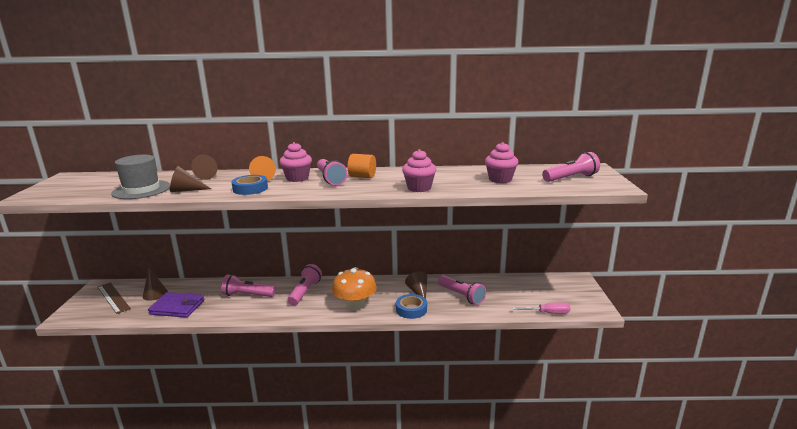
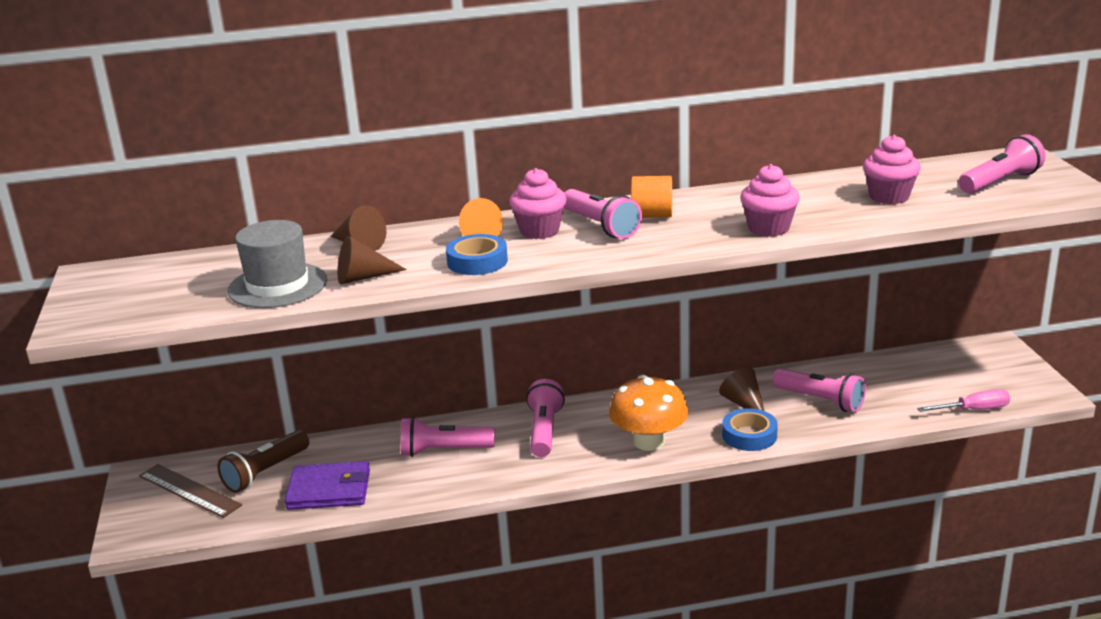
camera: 10 degrees left, 5 degrees up
(155, 294) = (265, 473): brown cone -> brown flashlight

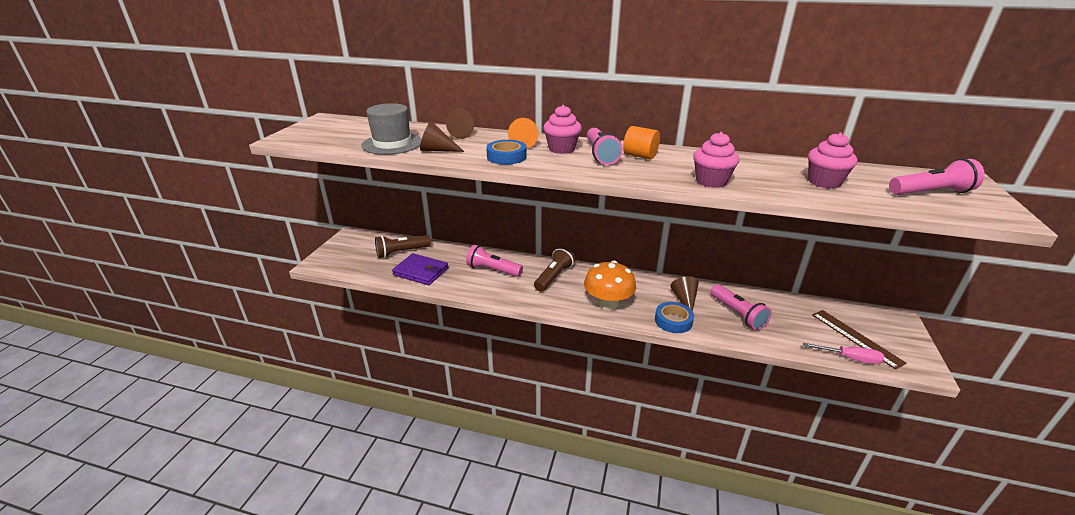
camera: 25 degrees right, 5 degrees up
(189, 490) = (362, 250): brown ruler -> brown ruler (856, 338)
(544, 431) = (554, 276): pink flashlight -> brown flashlight

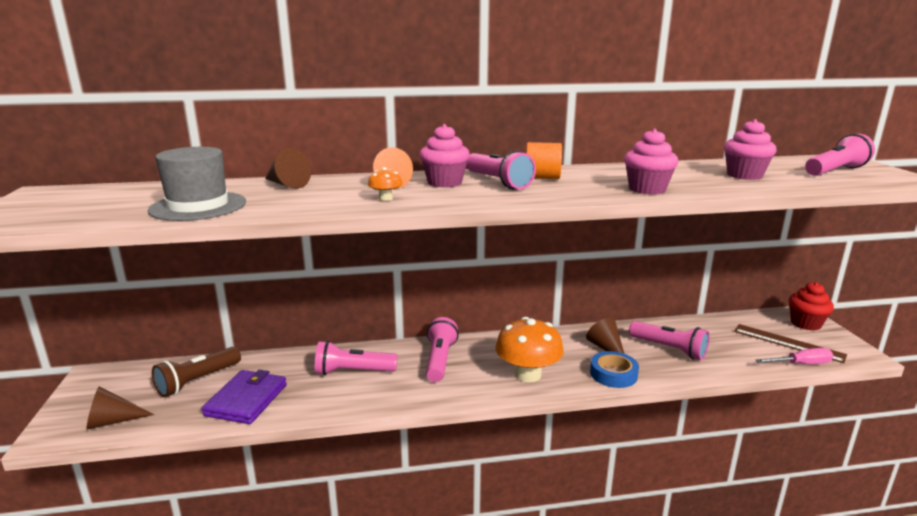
camera: 25 degrees left, 10 degrees down
(421, 271) = (246, 400): purple wallet -> purple wallet turned 75 degrees counterclockwise
(437, 150) = (278, 204): brown cone -> brown cone (113, 421)
(506, 157) = (385, 198): blue tape -> orange mushroom
(554, 276) = (439, 360): brown flashlight -> pink flashlight
(892, 326) = (805, 324): none -> red cupcake

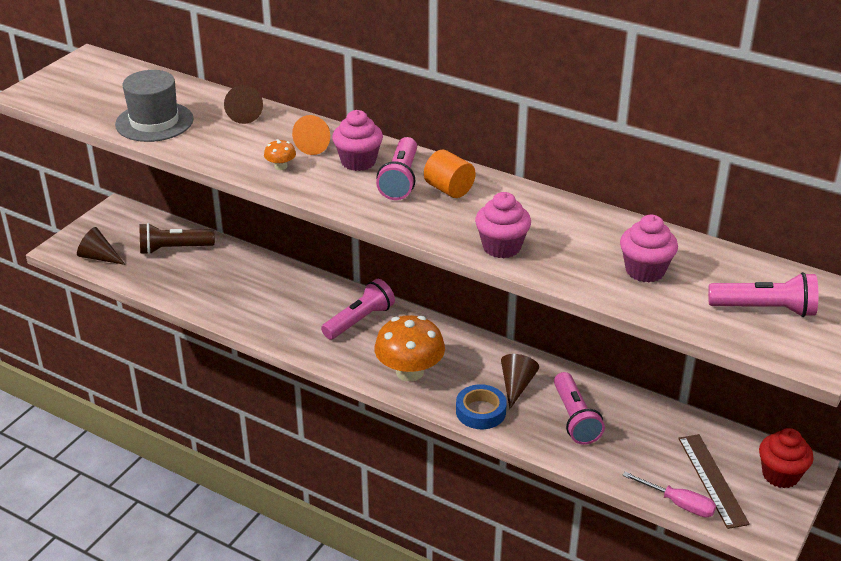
camera: 40 degrees right, 15 degrees up
(246, 400) = (188, 283): purple wallet -> none
(353, 372) = (283, 296): pink flashlight -> none

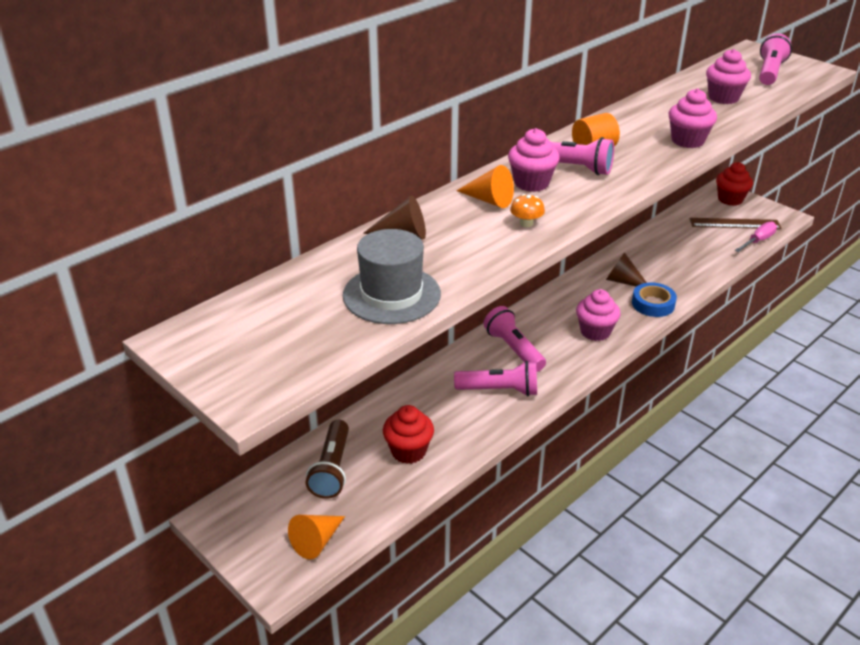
camera: 75 degrees left, 0 degrees up
(99, 257) = (317, 541): brown cone -> orange cone
(202, 282) = (408, 451): none -> red cupcake
(409, 371) = (595, 332): orange mushroom -> pink cupcake
(575, 418) = (666, 263): pink flashlight -> pink flashlight (500, 390)

